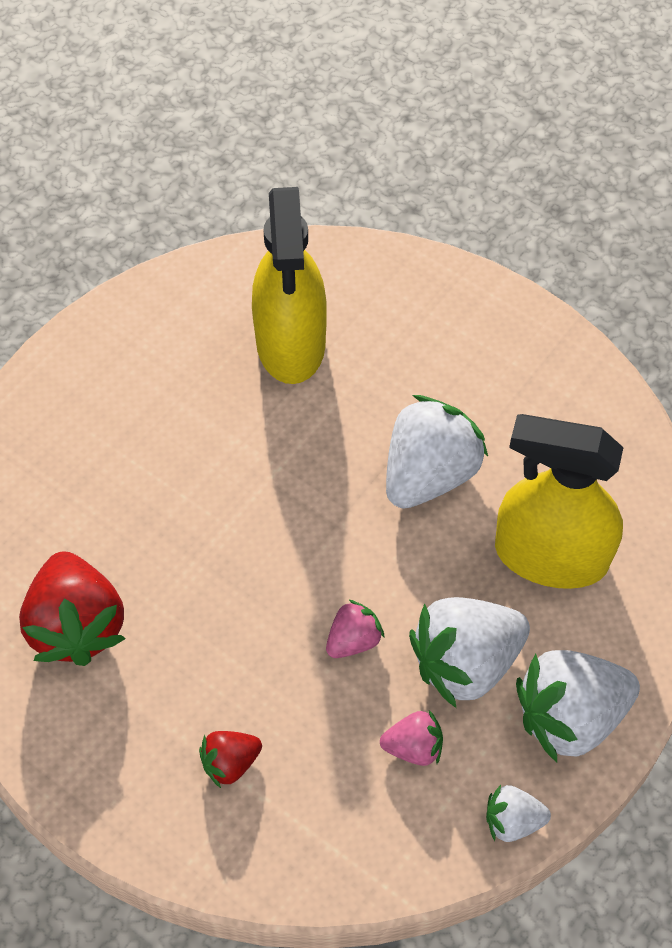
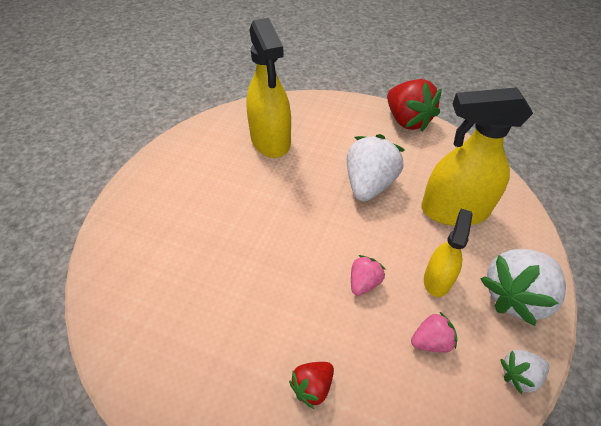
camera: 15 degrees left, 10 degrees down
(77, 625) = (179, 317): red strawberry -> red strawberry (407, 121)
(466, 662) = (437, 279): white strawberry -> yellow spray bottle

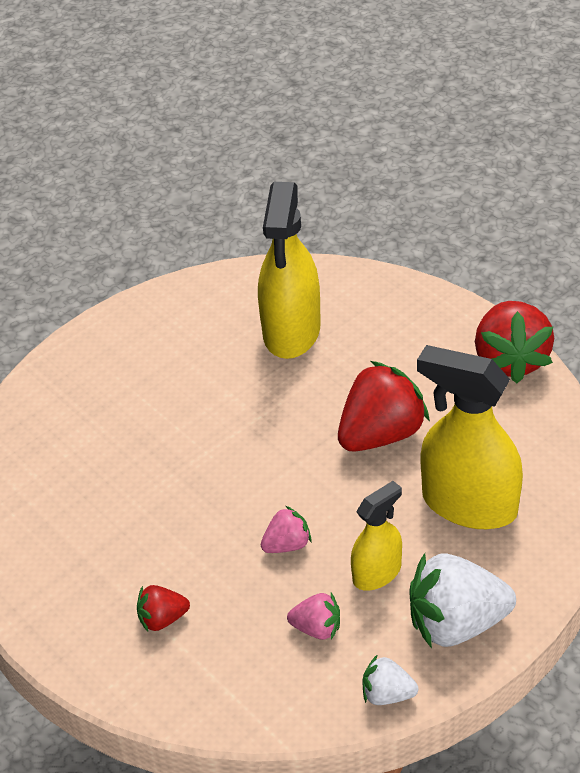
camera: 30 degrees right, 5 degrees down
(369, 185) = (381, 434): white strawberry -> red strawberry

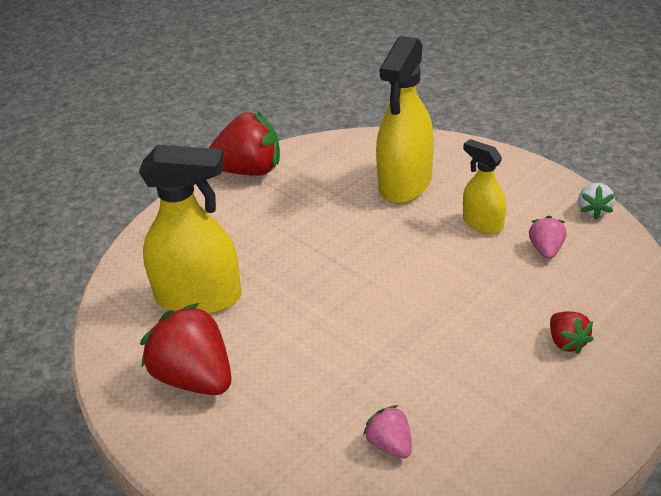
camera: 95 degrees left, 5 degrees down
(287, 545) = (465, 274): pink strawberry -> pink strawberry (390, 445)
(381, 434) = (334, 232): red strawberry -> red strawberry (194, 378)
(456, 624) = (520, 183): white strawberry -> none

